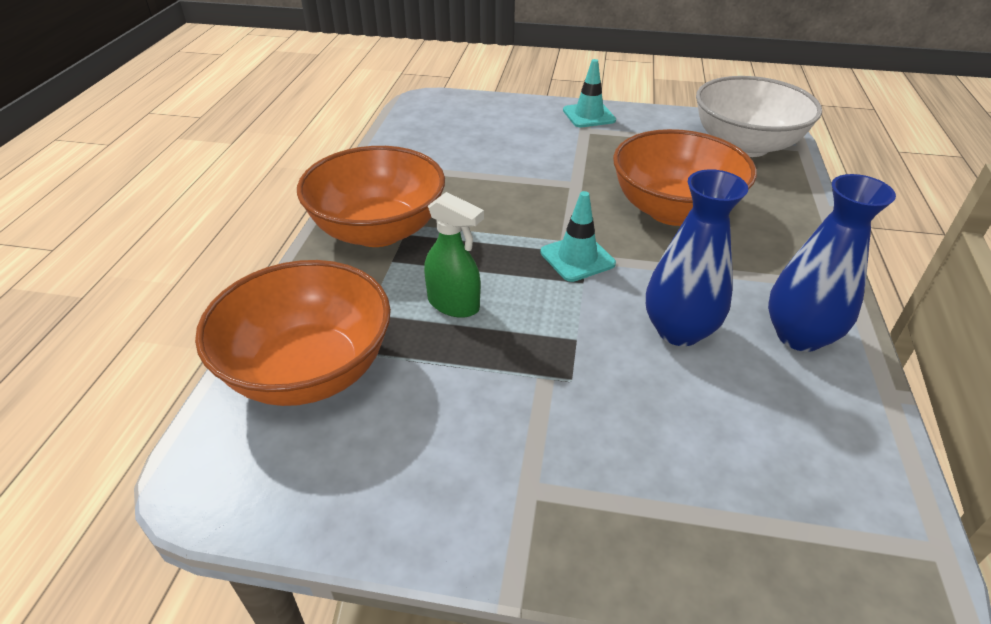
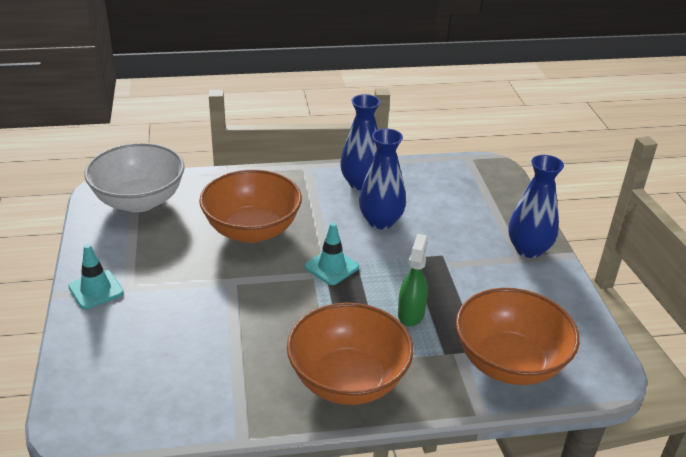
camera: 110 degrees left, 5 degrees down
(551, 517) = (528, 249): none -> blue vase

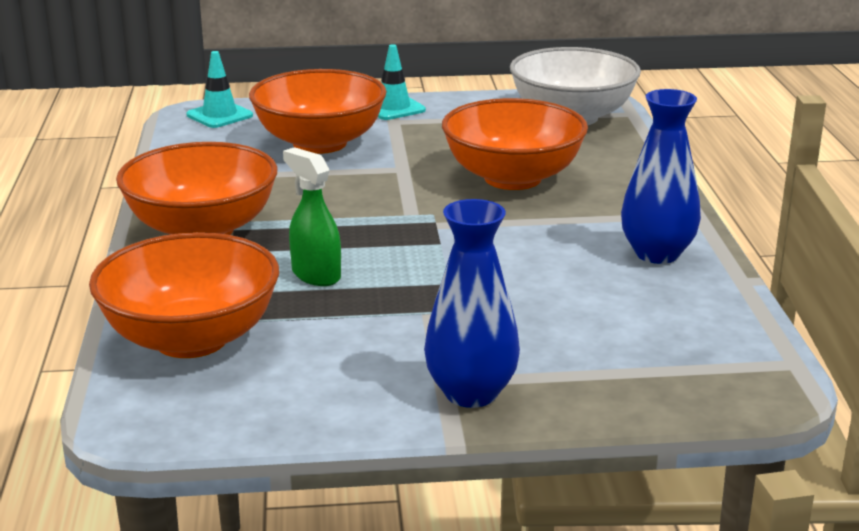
camera: 95 degrees right, 10 degrees down
(172, 329) = (320, 143): none -> orange bowl
(331, 267) = (427, 226): turquoise traffic cone -> turquoise traffic cone (219, 115)
(381, 221) = (545, 264): blue vase -> none
(411, 313) = (315, 275): green spray bottle -> green spray bottle turned 150 degrees counterclockwise

